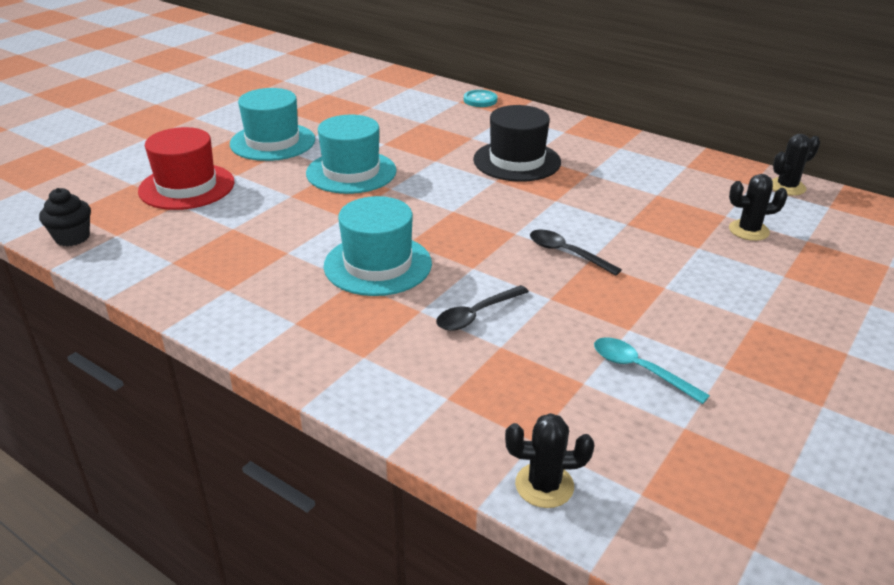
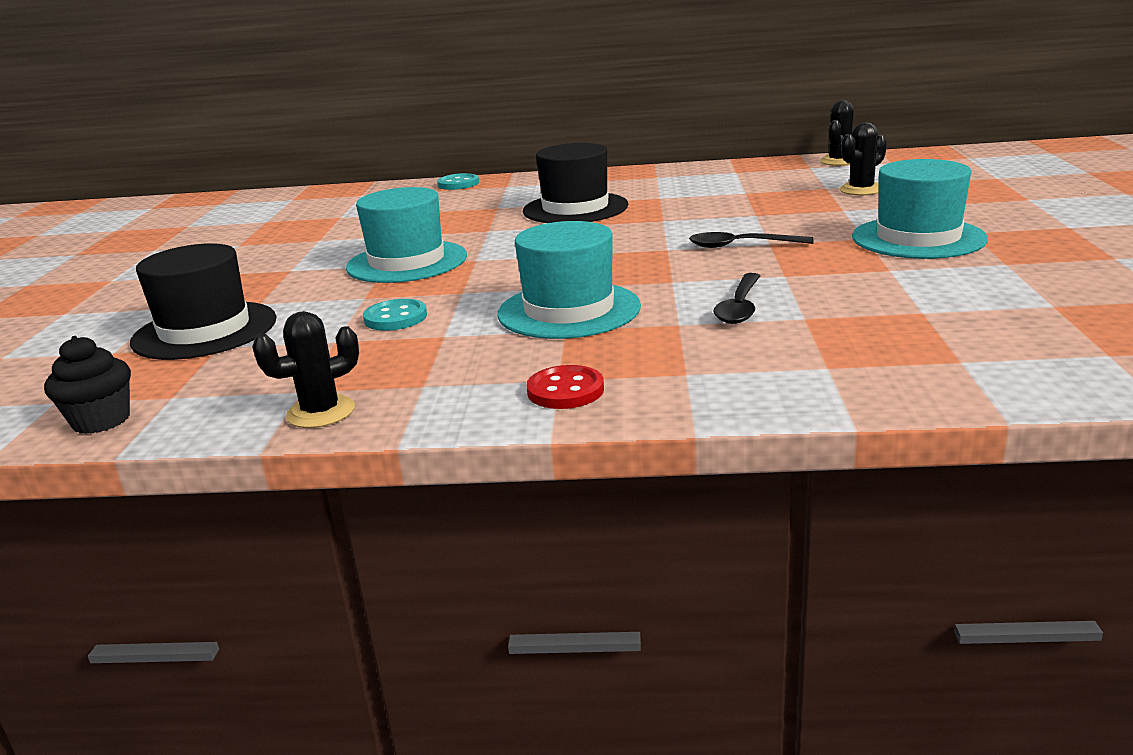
camera: 30 degrees left, 10 degrees down
(187, 187) = (205, 330): red hat -> black hat
(272, 142) = (261, 268): turquoise hat -> turquoise hat (918, 238)
(283, 223) = (395, 318): none -> turquoise button
(286, 334) = (565, 390): none -> red button
(544, 485) = (1029, 383): black cactus -> black cactus (321, 412)
(639, 370) = (949, 288): turquoise spoon -> none

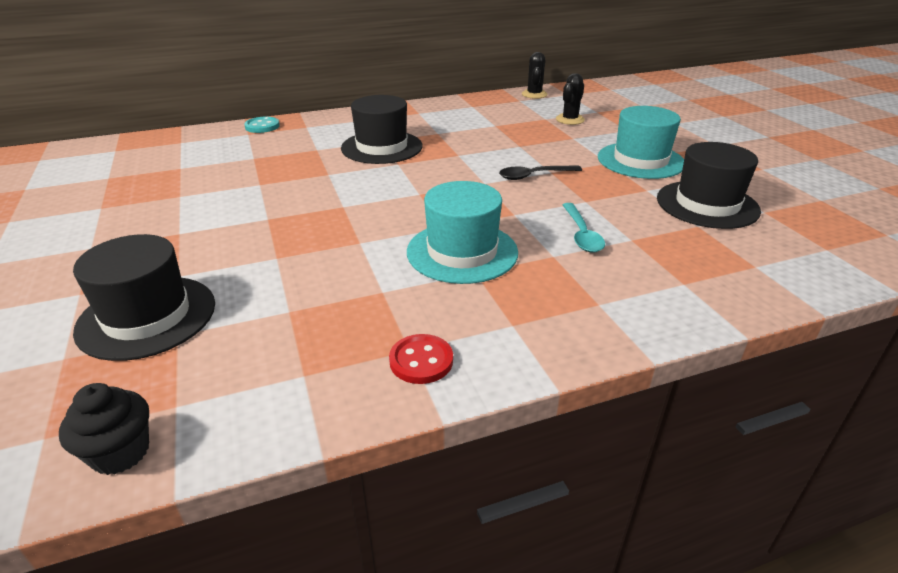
camera: 25 degrees left, 10 degrees up
(321, 412) = (343, 397): black cactus -> none
(395, 318) = (324, 277): turquoise button -> none
(407, 262) = (284, 214): turquoise hat -> none
(565, 390) = (528, 336): red button -> red button (421, 361)
(740, 307) = (581, 234): black spoon -> turquoise spoon
(966, 291) = (707, 204): none -> black hat

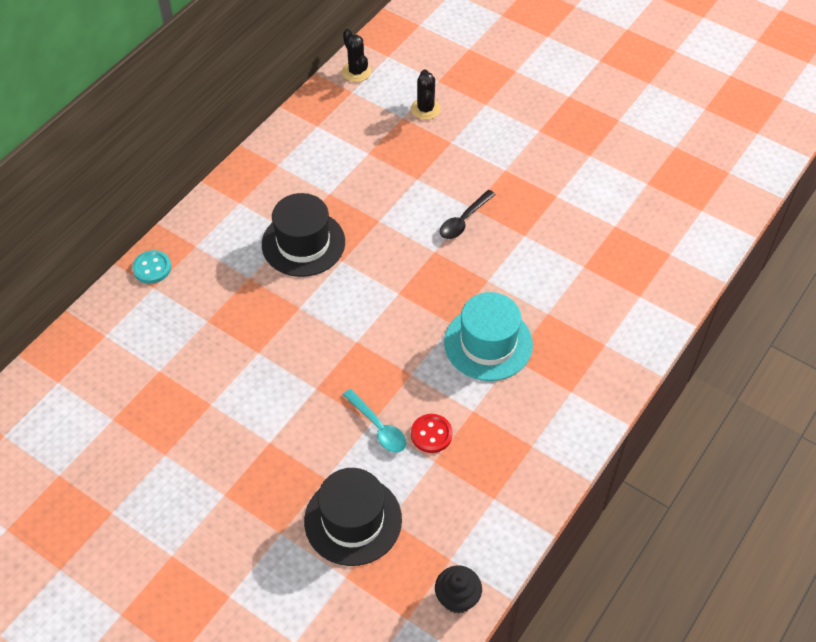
camera: 35 degrees left, 20 degrees up
(421, 361) = (545, 449): red button -> red button (431, 434)
(581, 234) = (549, 279): turquoise spoon -> turquoise spoon (378, 427)
(640, 160) = (527, 153): turquoise hat -> none
(707, 204) = (607, 194): black hat -> none

